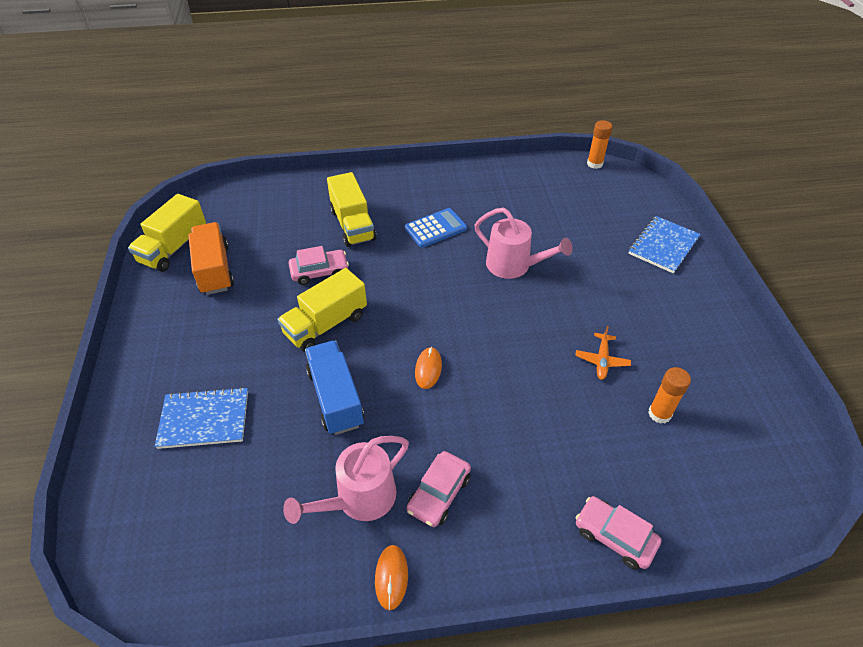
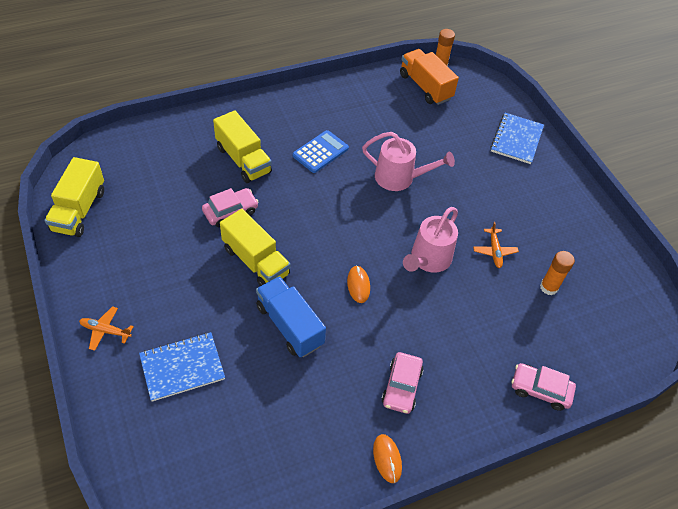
camera: 20 degrees left, 5 degrees up
(145, 366) = (105, 331): none -> orange plane
(215, 270) = (130, 226): orange truck -> orange truck (425, 87)
(326, 324) = (256, 261): yellow truck -> yellow truck turned 75 degrees counterclockwise
(359, 499) = (340, 405): pink watering can -> pink watering can (428, 260)

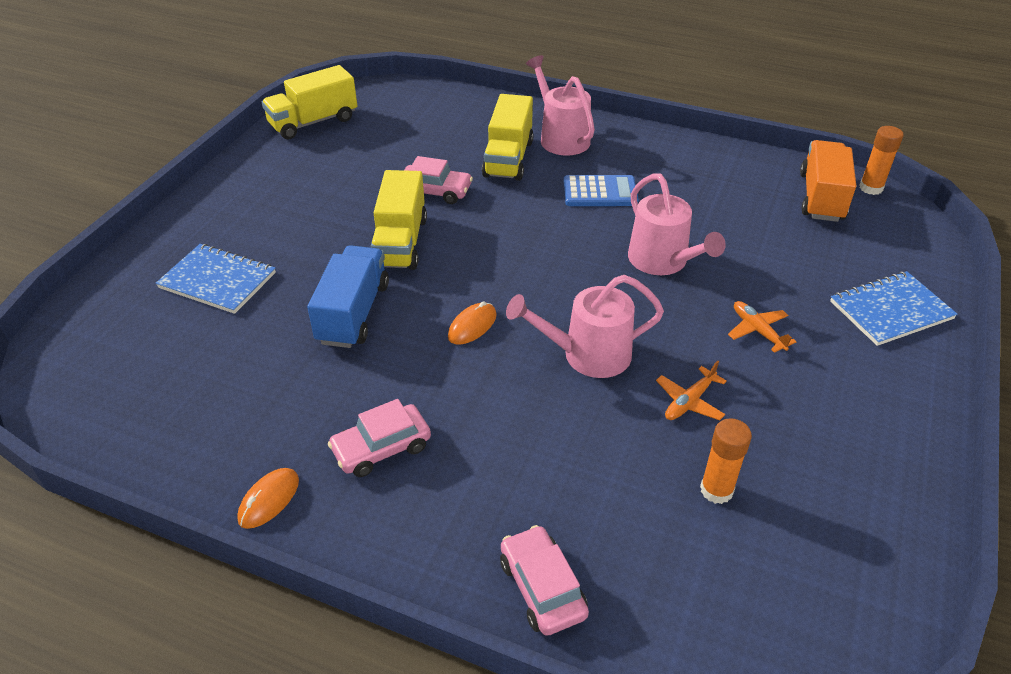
camera: 50 degrees right, 10 degrees down
(105, 331) = (205, 215): orange plane -> orange plane (757, 331)
(254, 125) = (561, 137): none -> pink watering can

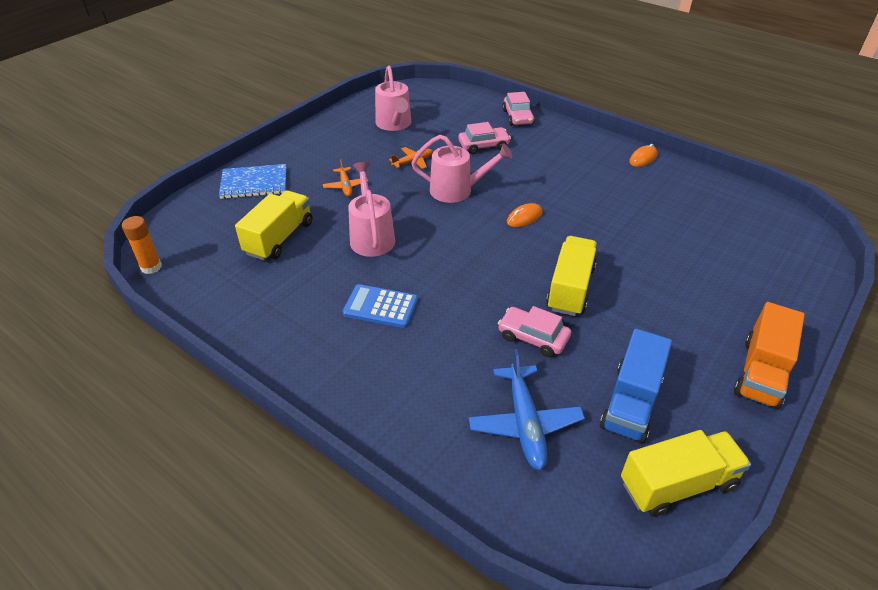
camera: 165 degrees left, 0 degrees up
(217, 280) = (718, 281): blue notebook -> none
(353, 313) = (606, 239): blue truck -> blue truck (631, 402)
(381, 448) = (586, 168): pink car -> pink car (483, 146)
(432, 135) = (525, 423): none -> blue plane
(508, 158) = (449, 367): yellow truck -> yellow truck (279, 238)
(561, 137) = (380, 387): pink watering can -> pink watering can (394, 124)
(716, 490) = (425, 131): orange glue stick -> none
(821, 197) = (201, 266): orange truck -> orange truck (761, 372)

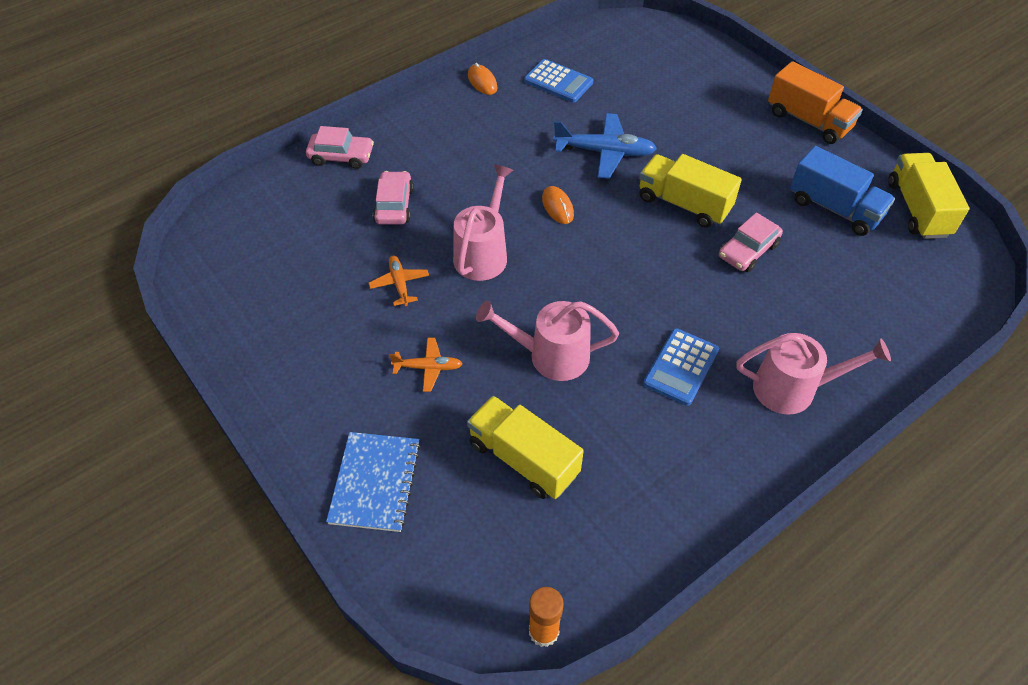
camera: 75 degrees left, 10 degrees up
(394, 124) = (292, 286): pink watering can -> pink watering can (793, 388)
(525, 423) = (853, 285): blue plane -> blue plane (604, 152)
(676, 195) = (558, 82): none -> blue calculator

